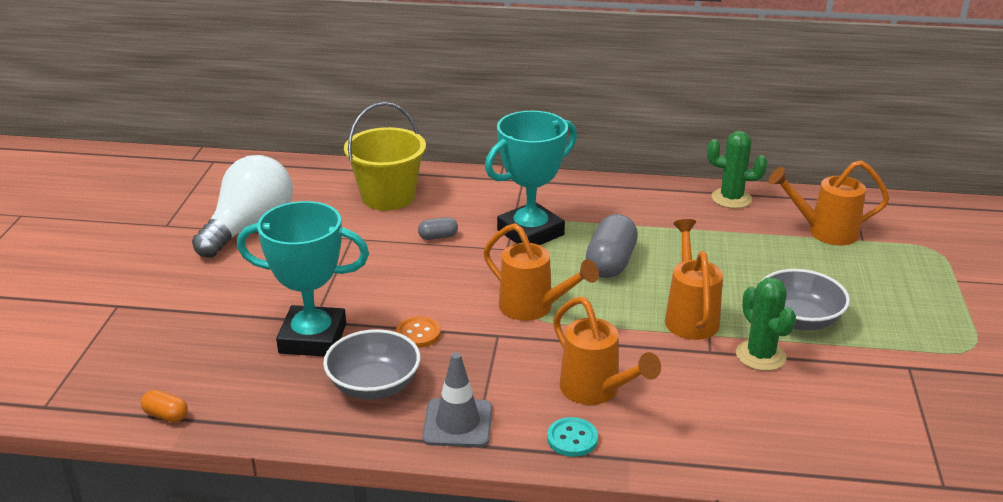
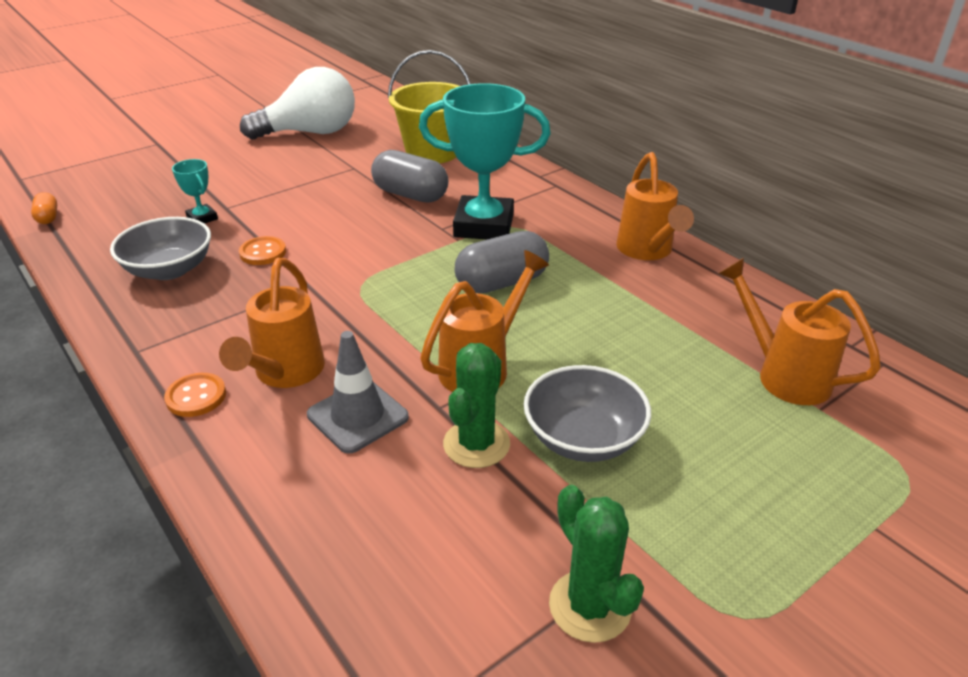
camera: 45 degrees right, 5 degrees up
(313, 338) = (202, 218): turquoise trophy -> turquoise trophy, size x0.44
(438, 237) = (410, 195): grey capsule -> grey capsule, size x2.01
(458, 423) = (158, 329): grey traffic cone -> grey traffic cone (358, 416)
(534, 308) = (371, 282): orange watering can -> orange watering can (647, 251)
(572, 438) = (196, 396): turquoise button -> orange button
(731, 198) = (731, 290): green cactus -> green cactus (590, 606)

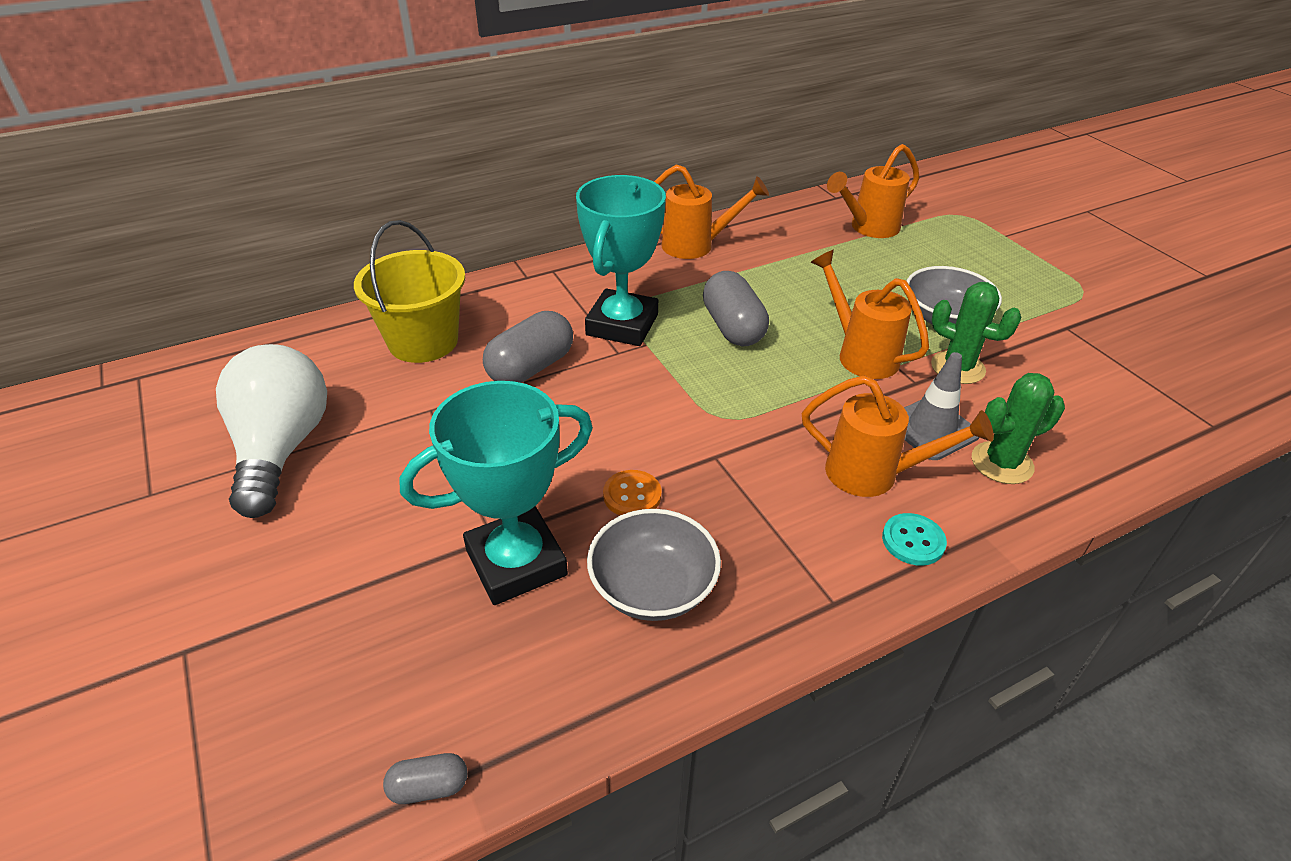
camera: 80 degrees left, 5 degrees up
(48, 217) = (429, 787): orange capsule -> grey capsule
(196, 396) = (913, 541): orange button -> turquoise button
(202, 218) = (516, 562): turquoise trophy -> turquoise trophy, size x2.28
(590, 606) = (1094, 341): green cactus -> green cactus (1002, 463)

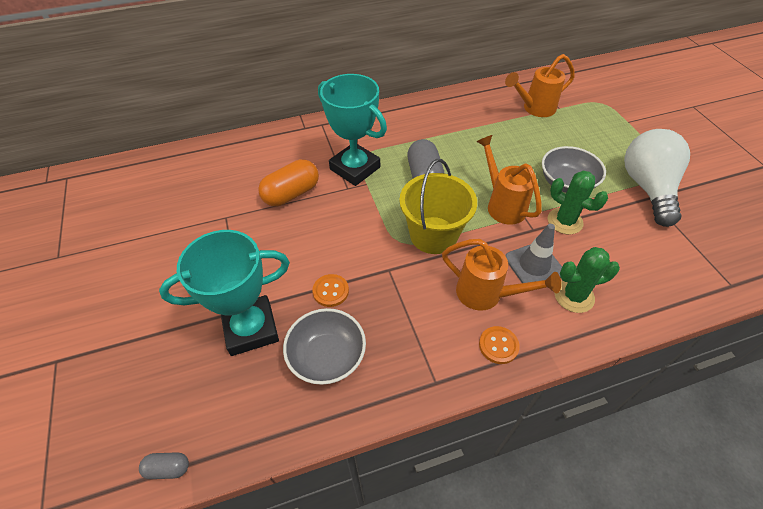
camera: 10 degrees right, 10 degrees up
(281, 448) = (135, 235): white light bulb -> white light bulb (647, 188)
(423, 341) = (232, 169): yellow bucket -> yellow bucket (433, 235)
(531, 367) = (291, 194): grey capsule -> orange capsule
(622, 325) = (355, 168): turquoise trophy -> turquoise trophy turned 75 degrees counterclockwise
(697, 246) = (417, 113): orange watering can -> none
(913, 541) = (498, 345): turquoise button -> orange button

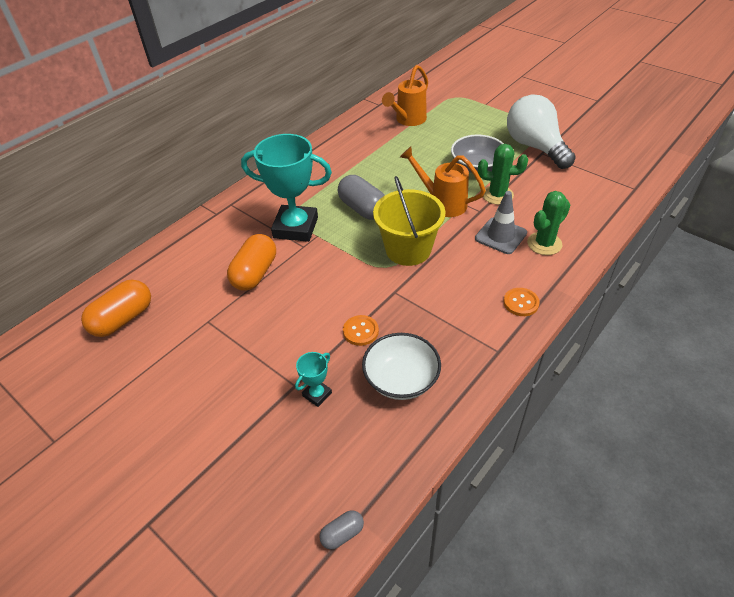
camera: 30 degrees left, 5 degrees down
(173, 185) = (123, 319): none -> orange capsule
(251, 328) = (317, 394): turquoise trophy -> turquoise trophy, size x0.44
(327, 357) = (401, 379): grey bowl -> white bowl
(487, 295) = (484, 273): orange watering can -> none

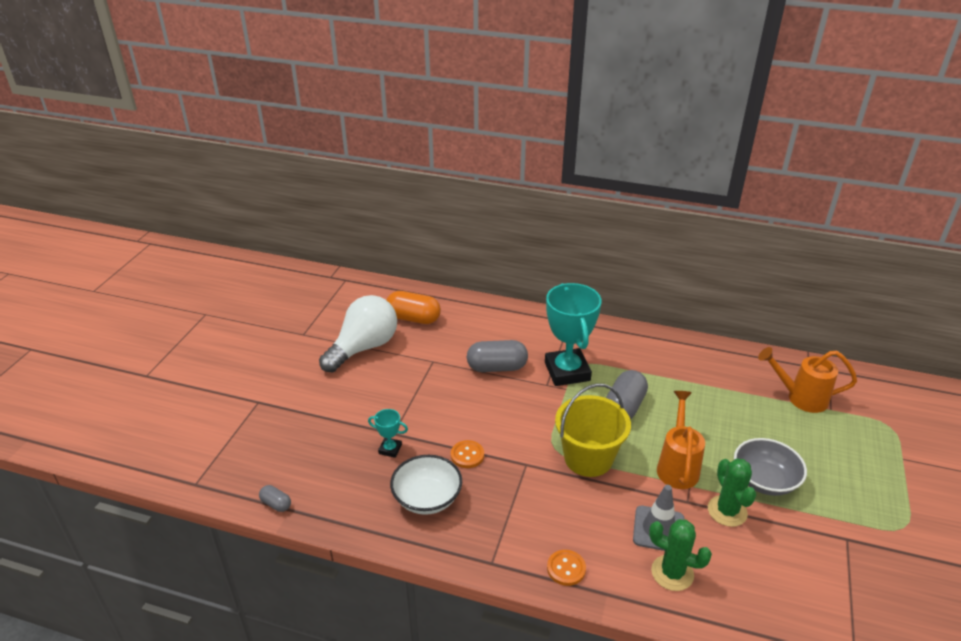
camera: 65 degrees right, 10 degrees down
(255, 273) = (497, 367): orange capsule -> grey capsule
(535, 147) = (854, 529): white light bulb -> white light bulb (364, 347)

